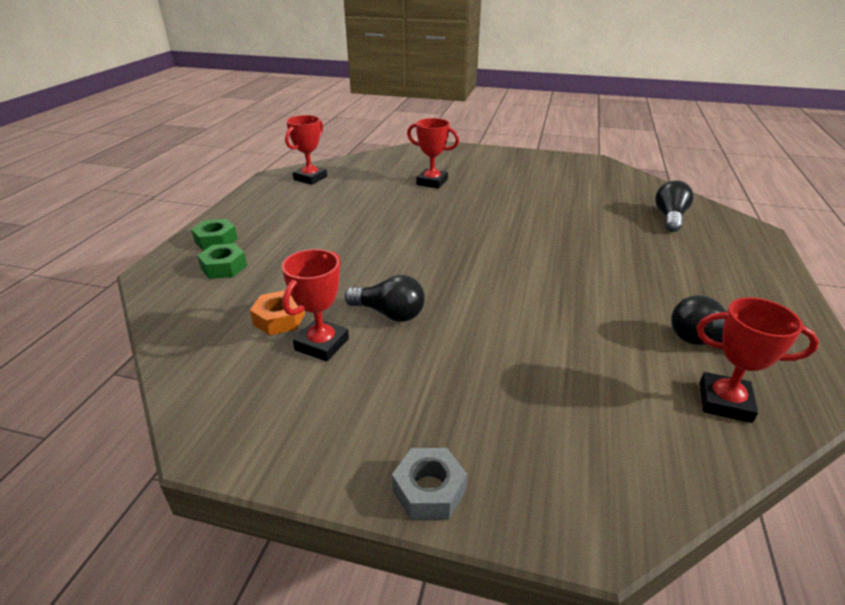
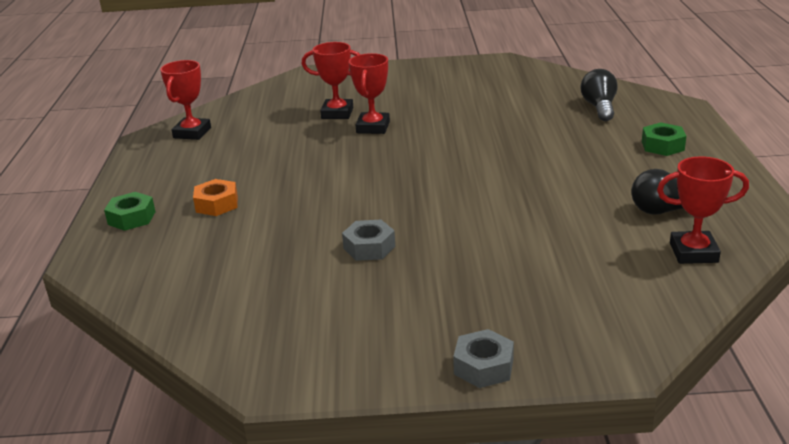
camera: 15 degrees left, 5 degrees down
(224, 267) = (163, 242): green nut -> green nut (662, 146)
(279, 319) = (261, 275): orange nut -> orange nut (217, 204)
(322, 344) = (320, 286): red trophy -> red trophy (373, 127)
(389, 313) = (369, 247): black light bulb -> grey nut

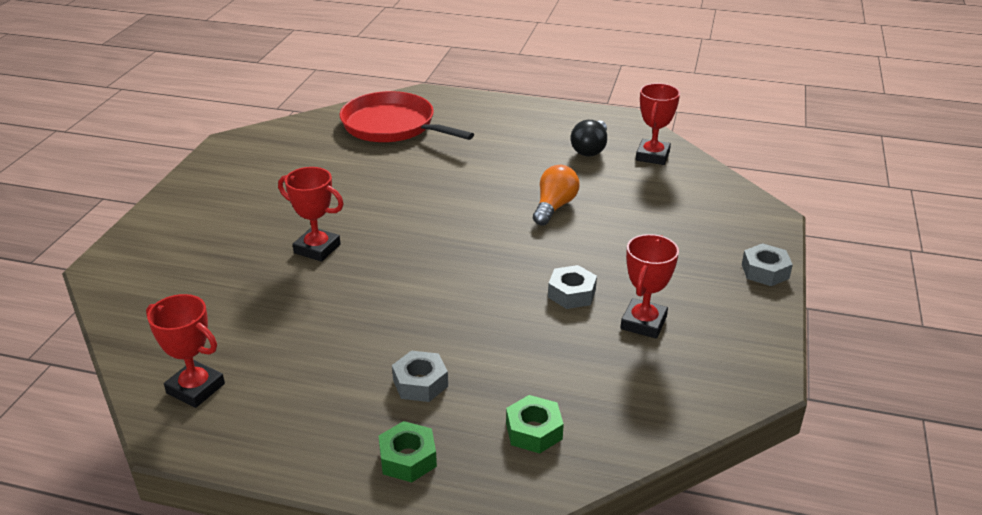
camera: 75 degrees left, 5 degrees up
(217, 204) = (420, 383): orange nut -> grey nut
(337, 113) = (254, 266): red trophy -> red trophy (643, 323)
(520, 212) = (554, 207): none -> orange light bulb
(599, 107) = (392, 126): black light bulb -> red pan
(662, 146) = (487, 121): green nut -> green nut (534, 431)

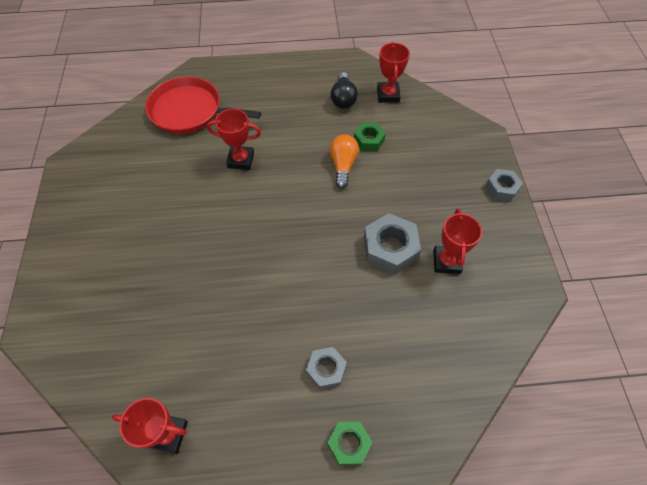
camera: 20 degrees left, 25 degrees up
(317, 249) = (192, 259): red trophy -> red trophy (240, 160)
(534, 431) = (419, 387): green nut -> green nut (369, 140)
(571, 293) = (390, 248): grey nut -> grey nut, size x1.63

